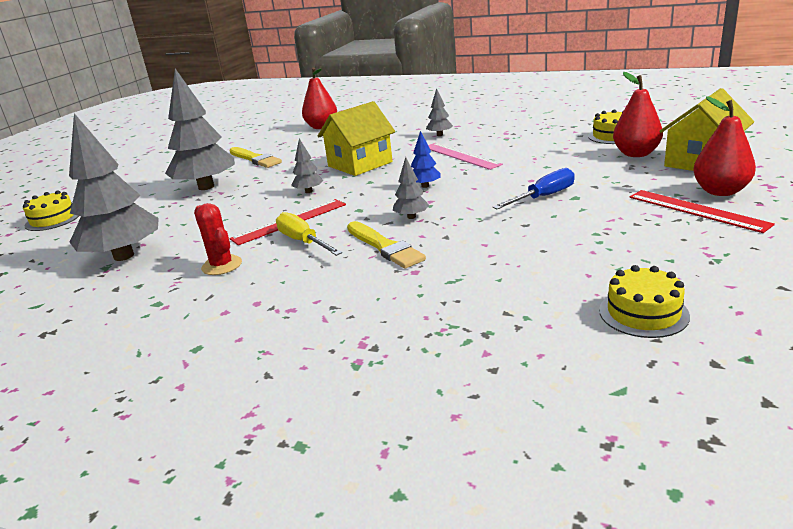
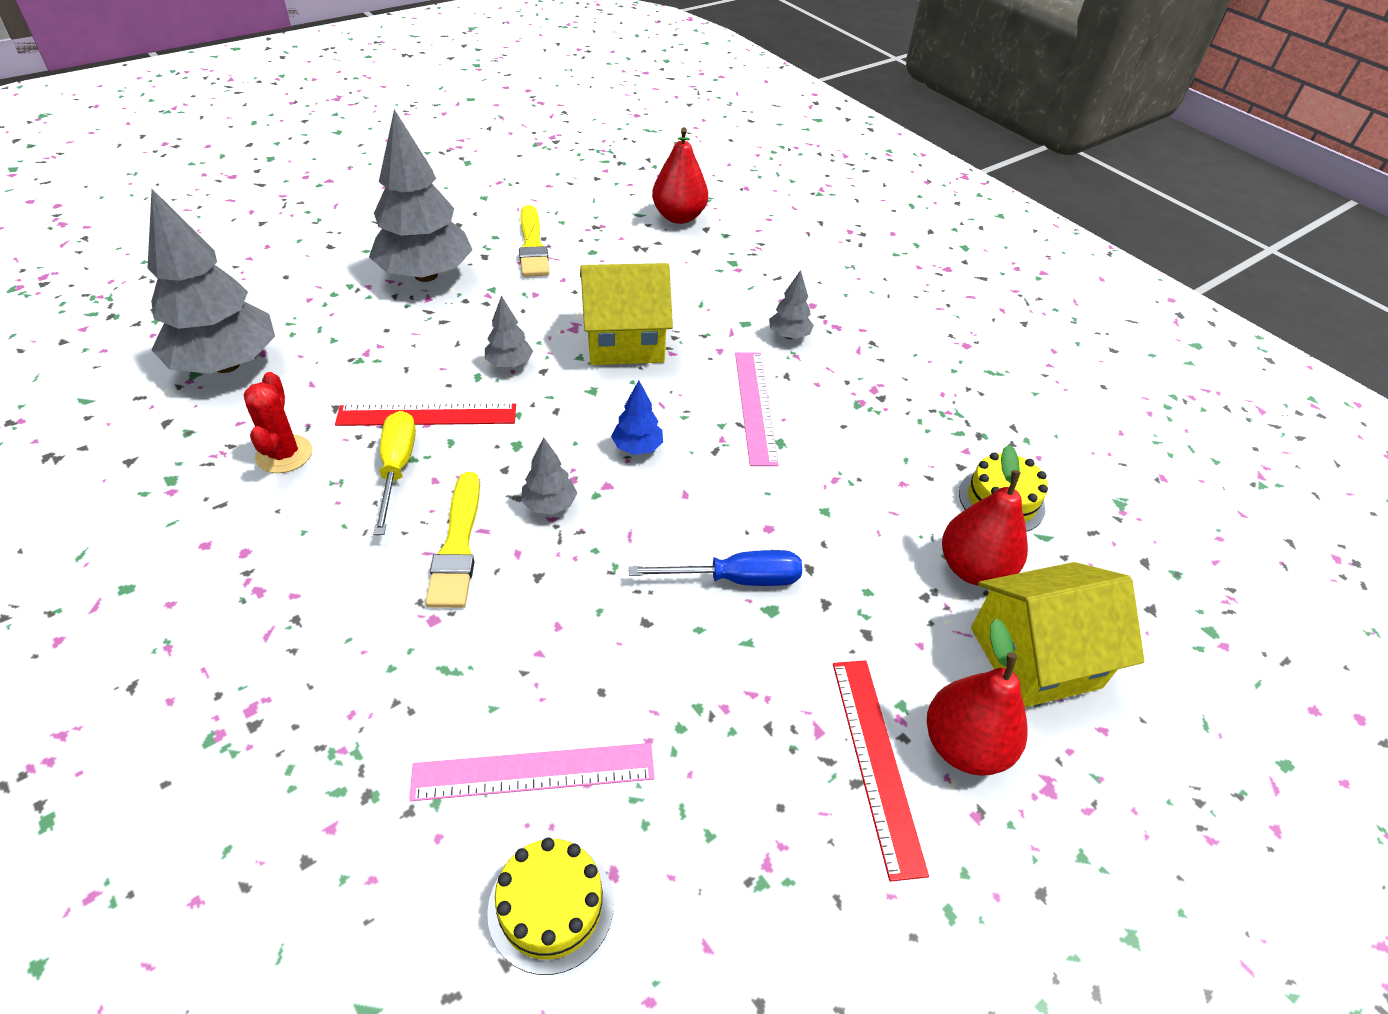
camera: 25 degrees right, 20 degrees up
(53, 219) = (238, 239): yellow cake -> none
(557, 284) = (534, 772): none -> pink ruler

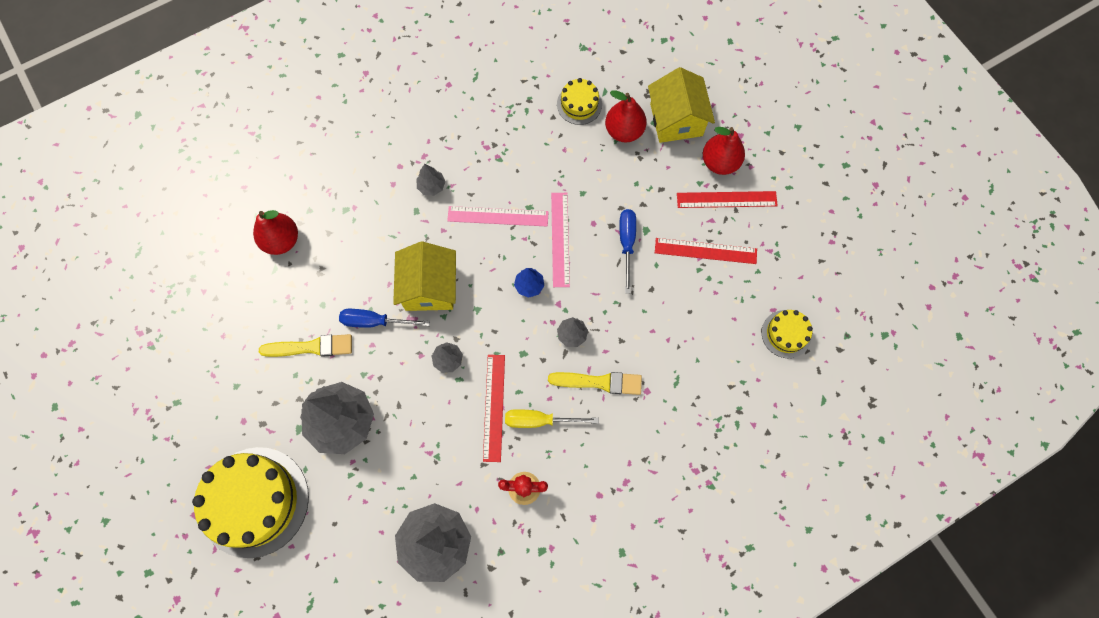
camera: 80 degrees left, 25 degrees up
(333, 217) = (254, 501): none -> yellow cake
(534, 772) = (729, 341): pink ruler -> pink ruler (560, 239)
(569, 294) = (375, 321): none -> blue screwdriver
(744, 719) = (705, 250): none -> red ruler

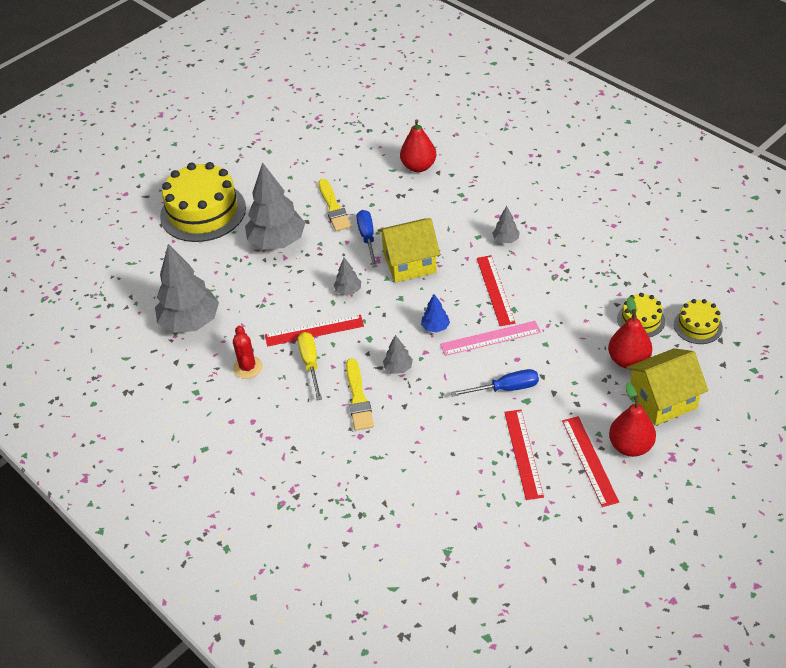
camera: 80 degrees right, 25 degrees down
(498, 216) = (495, 290): pink ruler -> red ruler
(786, 334) = (456, 541): yellow cake -> yellow cake (698, 326)

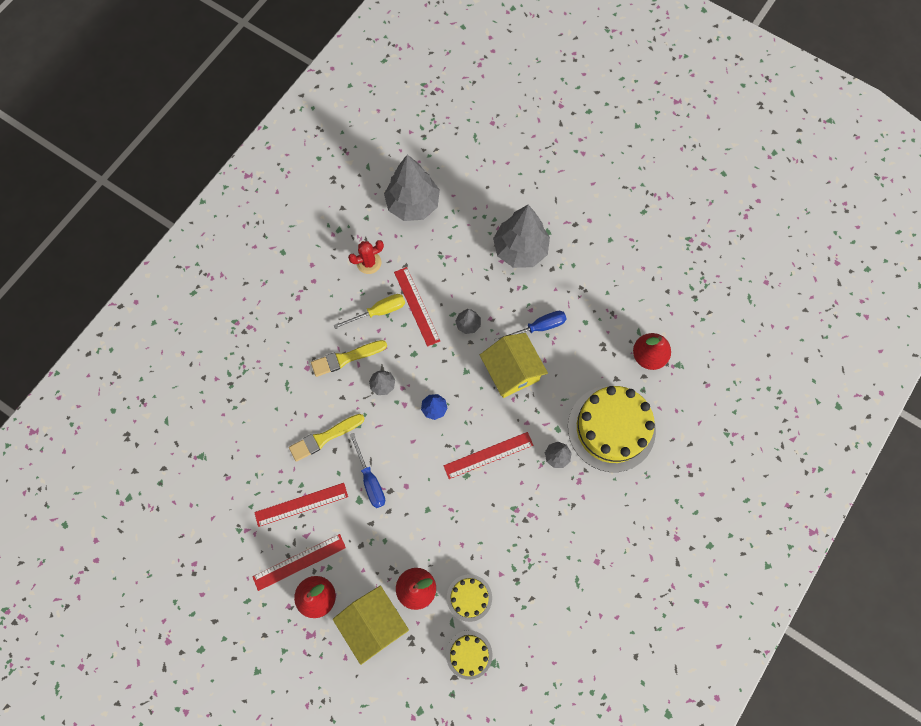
camera: 75 degrees right, 25 degrees up
(203, 212) = (548, 177): yellow cake -> yellow cake (611, 428)
(333, 208) = (574, 288): yellow brush -> yellow brush (324, 438)
(490, 338) = (427, 459): pink ruler -> none

